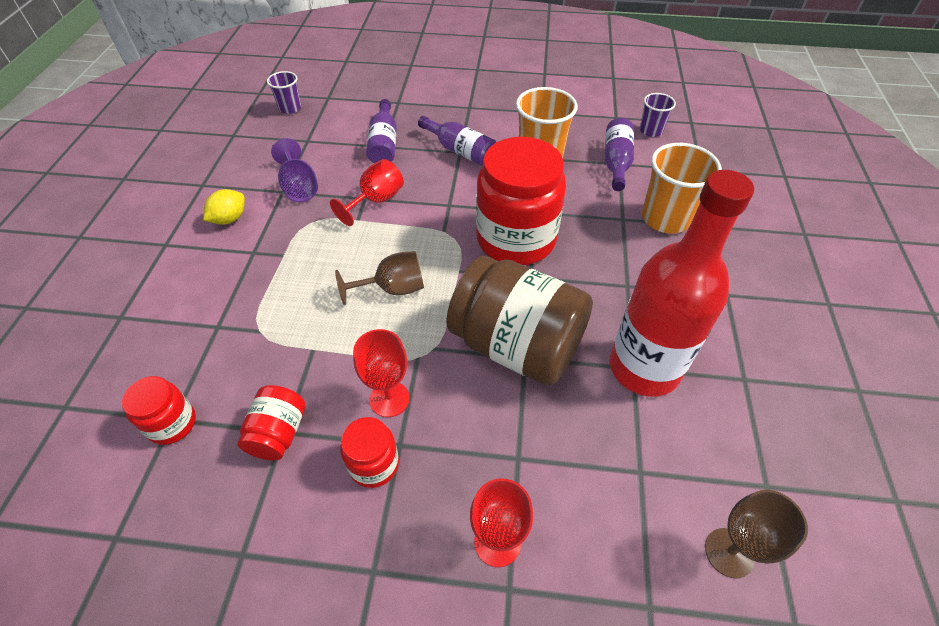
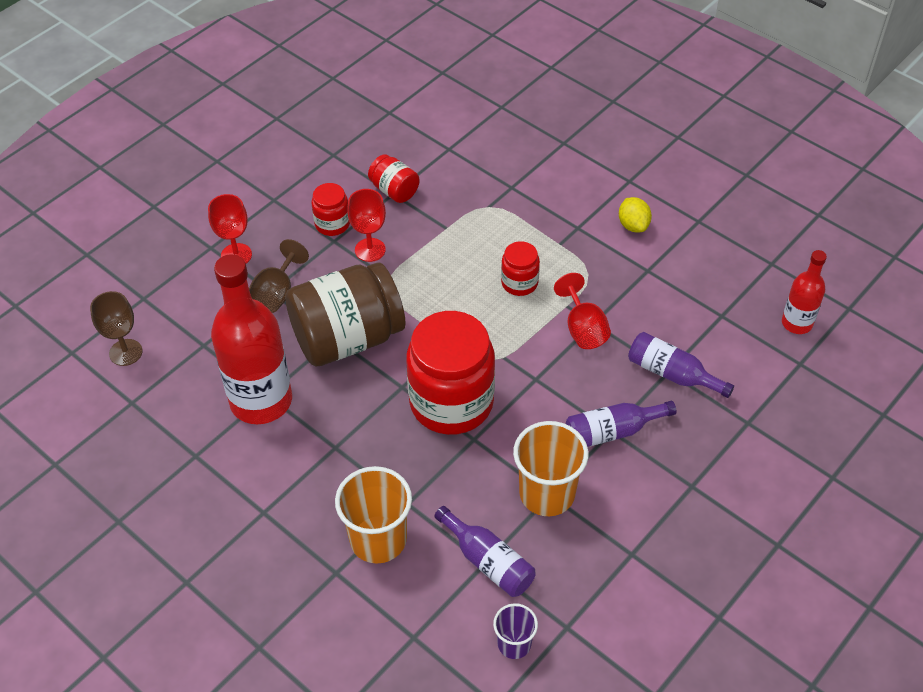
camera: 125 degrees right, 0 degrees up
(172, 424) = (445, 148): red jar -> red jar (519, 283)
(290, 108) = (797, 323): purple cup -> red bottle
(299, 187) = (644, 283): purple goblet -> none
(393, 289) = (465, 294): brown goblet -> brown goblet (276, 294)

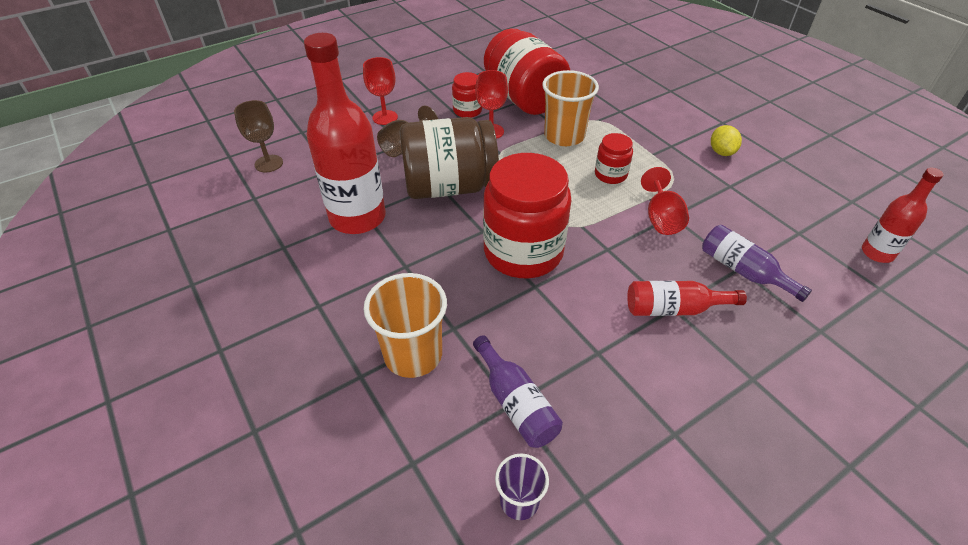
camera: 15 degrees right, 5 degrees down
(394, 190) = (524, 98): red jar -> red jar, size x2.12
(547, 493) = (594, 351): orange cup -> orange cup (564, 136)
(612, 431) = (674, 309): purple bottle -> red bottle

